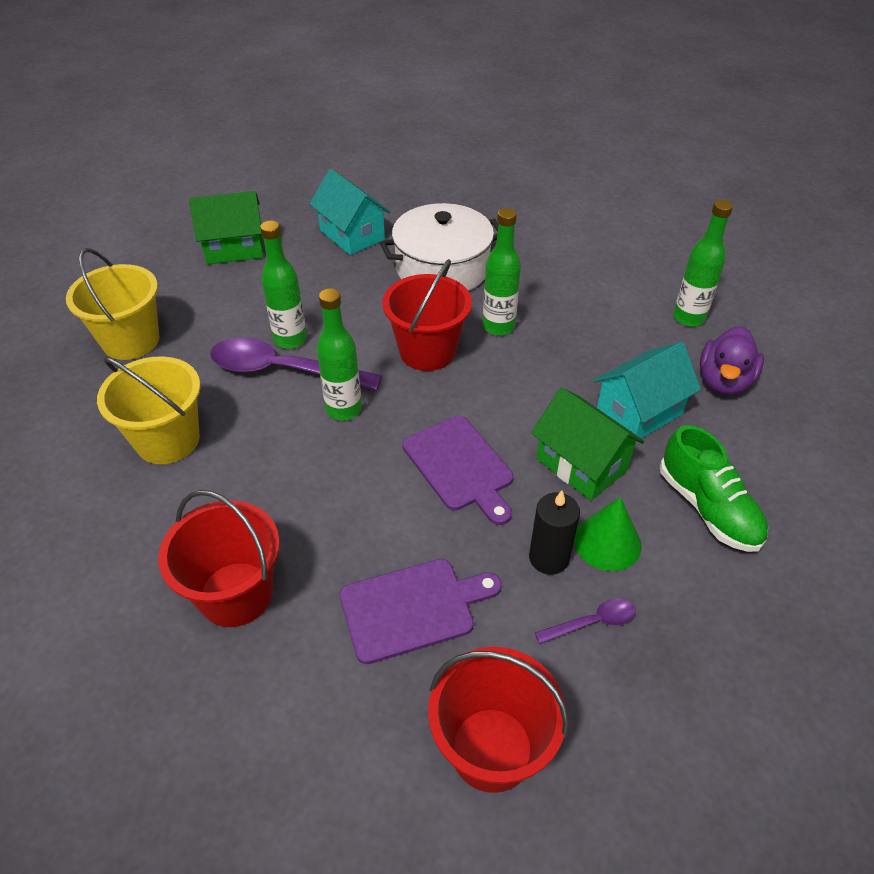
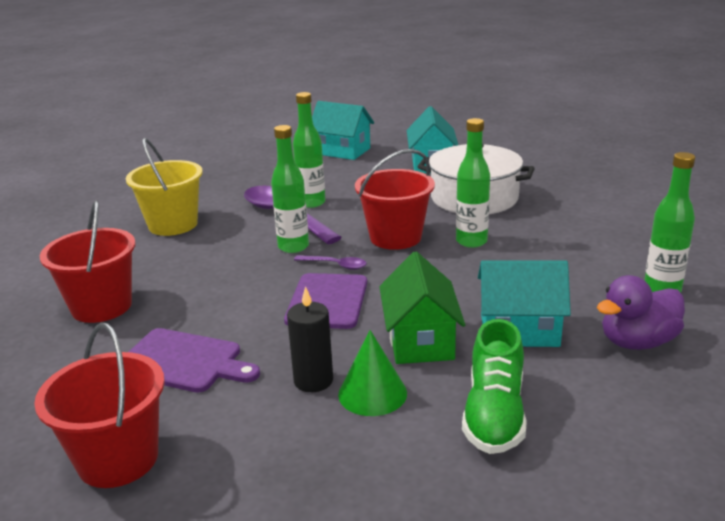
camera: 40 degrees right, 20 degrees down
(131, 341) = (220, 175): yellow bucket -> none
(234, 248) = (342, 151): green house -> turquoise house
(592, 622) = (289, 432): purple spoon -> purple spoon (335, 265)

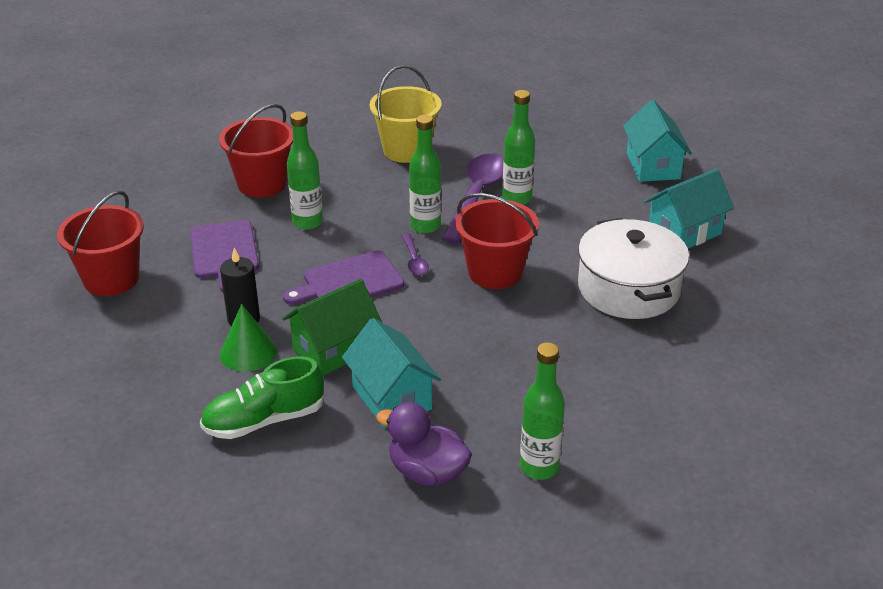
camera: 55 degrees right, 10 degrees up
(471, 241) = (529, 319): green bottle -> green bottle (307, 222)

